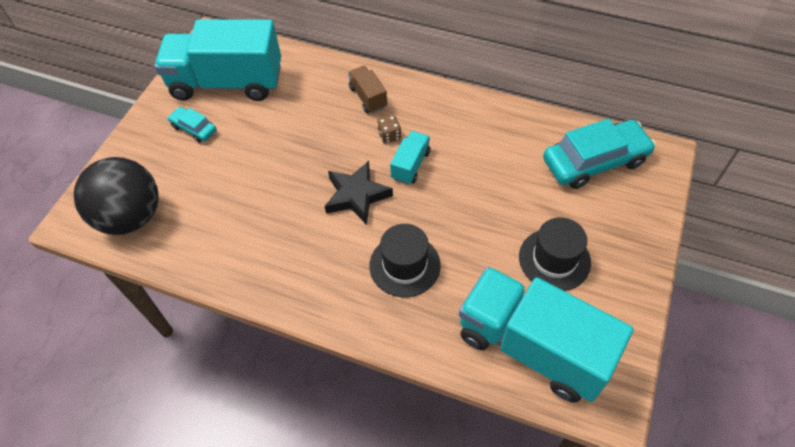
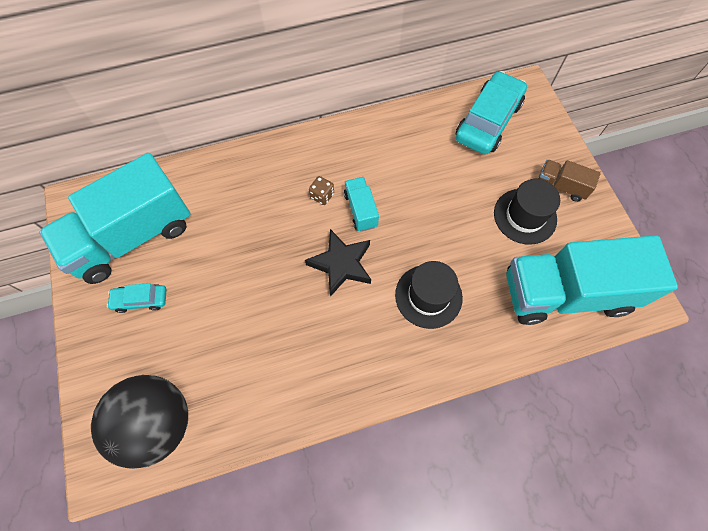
camera: 40 degrees left, 10 degrees up
(368, 97) = (274, 173): brown truck -> brown truck (561, 186)

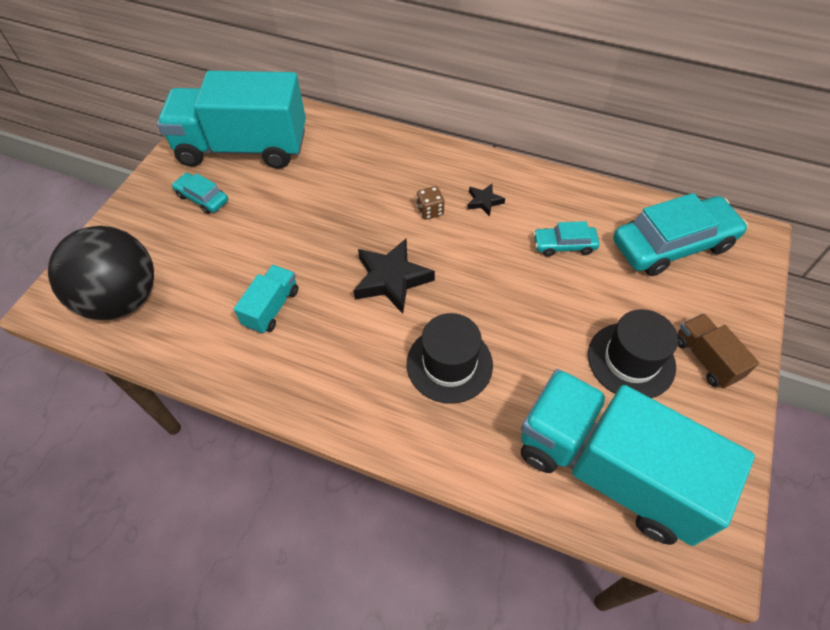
camera: 40 degrees right, 10 degrees down
(352, 165) = (484, 201): none -> black star
(361, 210) = (455, 245): turquoise truck -> turquoise truck (272, 308)
(427, 164) = (564, 245): none -> turquoise car

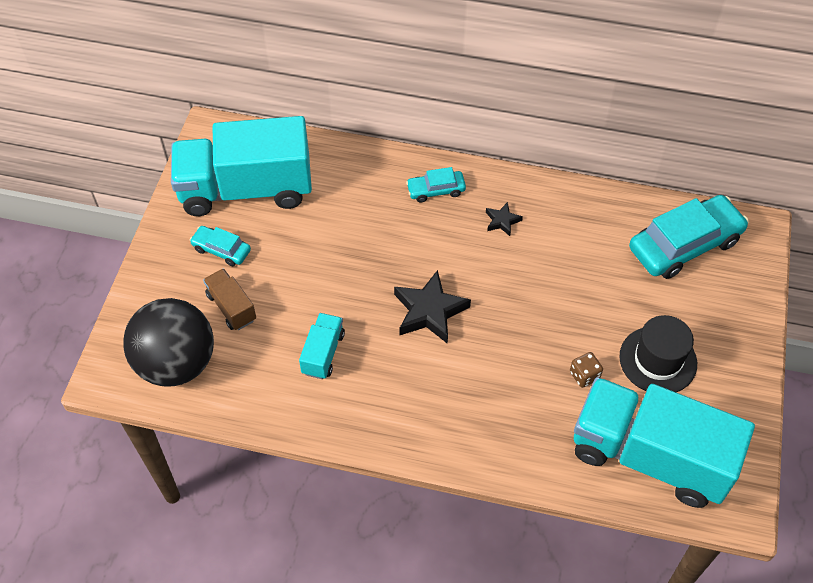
camera: 10 degrees left, 0 degrees up
(430, 211) = (451, 237): brown dice -> brown dice (584, 375)
(449, 364) = (499, 384): black hat -> none
(564, 245) = (585, 257): turquoise car -> turquoise car (436, 190)
(706, 359) = (722, 350): brown truck -> brown truck (231, 307)

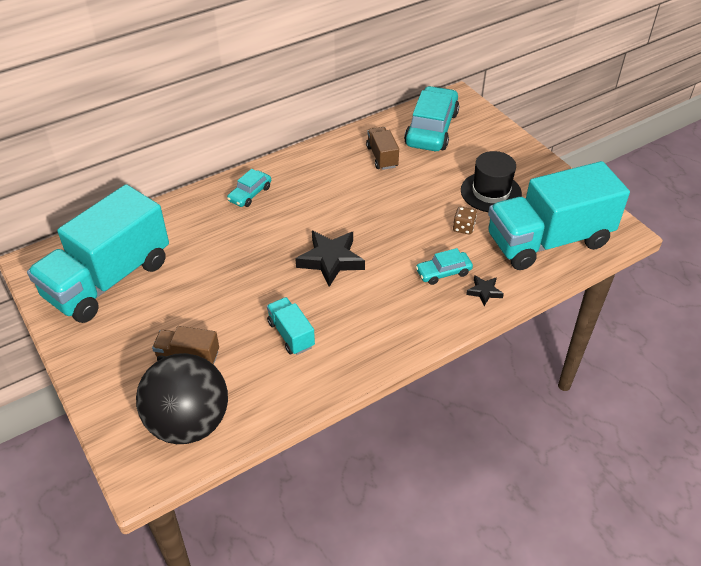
camera: 45 degrees left, 10 degrees down
(221, 250) = (135, 328): turquoise car -> turquoise car (443, 272)
(502, 221) = (314, 183): black star -> black star (484, 292)
(597, 240) = (382, 157): none -> brown truck

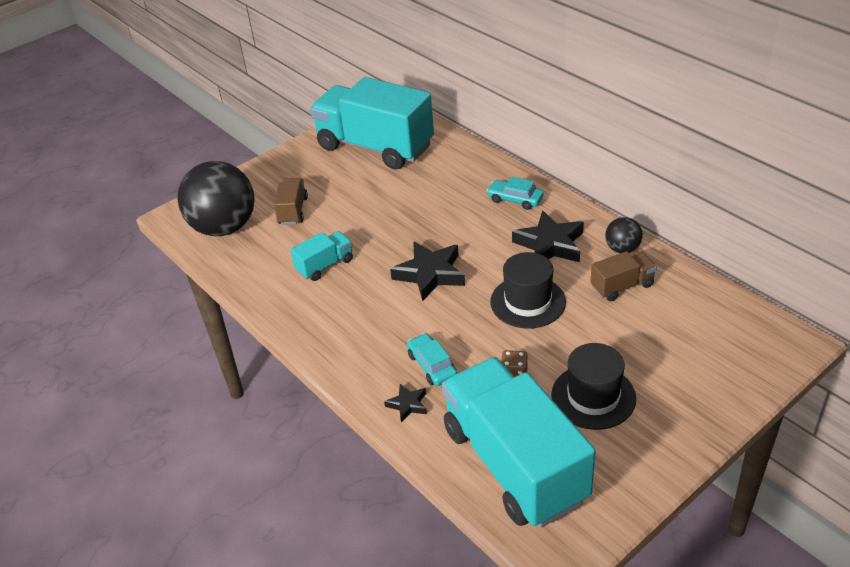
camera: 85 degrees right, 5 degrees down
(319, 184) = (550, 245): none -> black star
(340, 148) = (622, 249): none -> black ball
(384, 207) = (528, 302): none -> black hat
(431, 129) = (704, 324): turquoise car -> none

